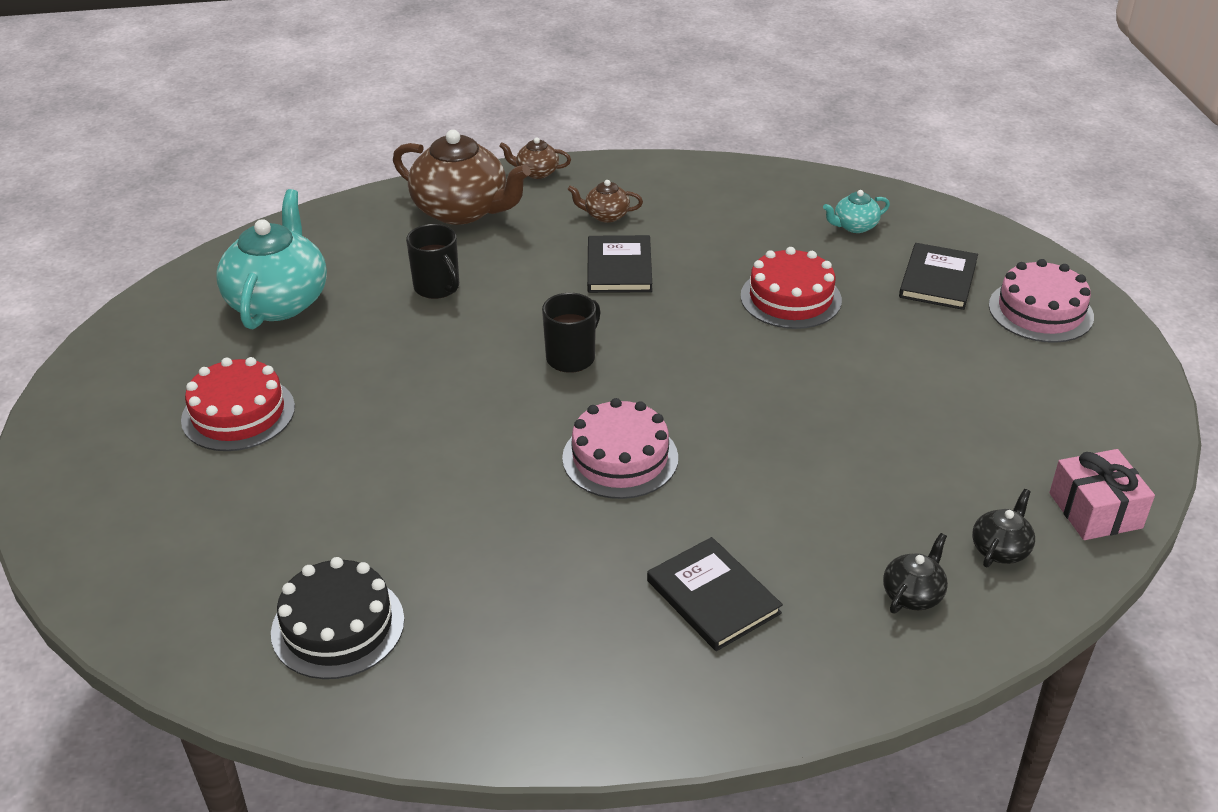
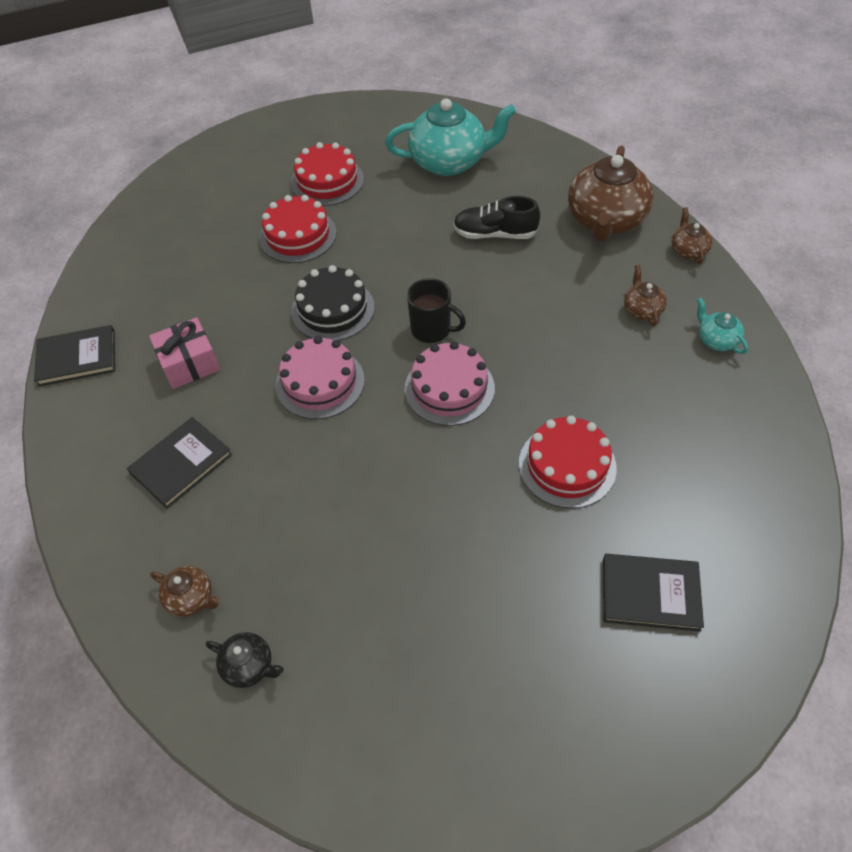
camera: 80 degrees right, 15 degrees up
(337, 453) = (297, 235): none -> red cake
(338, 626) = (147, 279): black cake -> black cake (333, 309)
(437, 288) = (495, 234): black mug -> black shoe
(619, 267) = (565, 334): black book -> black book (77, 358)
(854, 226) = (718, 506): turquoise teapot -> turquoise teapot (716, 340)
(913, 594) = (191, 598): black teapot -> brown teapot
(1040, 311) = (630, 703): pink cake -> pink cake (449, 388)
(1095, 510) = (310, 754): pink gift -> pink gift (189, 363)

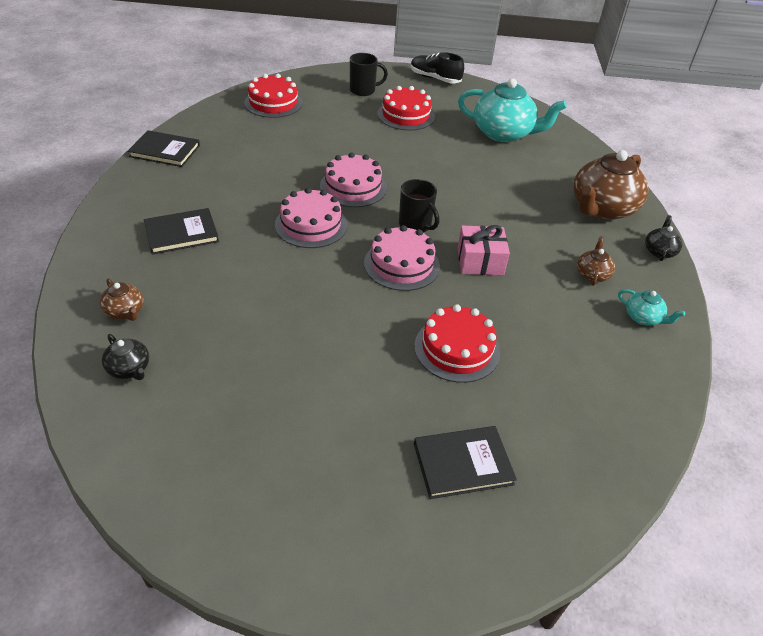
camera: 20 degrees right, 10 degrees down
(189, 363) = (232, 180): pink gift -> pink gift (480, 261)
(255, 165) = (363, 90): none -> black mug
(297, 235) = (361, 137): red cake -> red cake (273, 103)
(333, 309) = (353, 187): black cake -> pink cake
(495, 234) = (506, 186): black shoe -> black shoe (435, 78)
(650, 594) = (463, 464): black book -> black book turned 45 degrees counterclockwise
(688, 250) = (659, 251): brown teapot -> black teapot
(716, 340) = (643, 318): turquoise teapot -> turquoise teapot turned 135 degrees clockwise

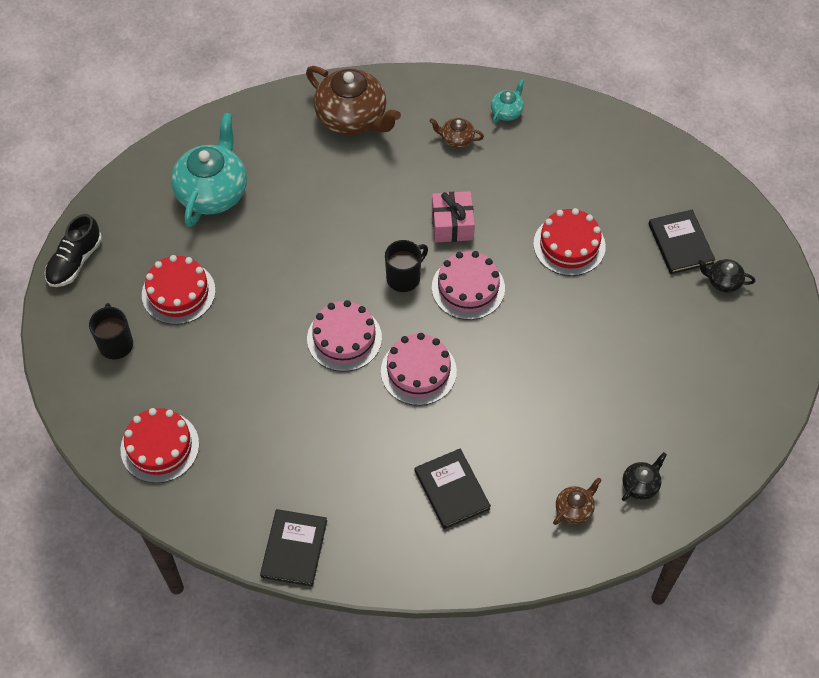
camera: 90 degrees left, 15 degrees up
(659, 251) = (414, 84): black teapot -> black teapot (723, 281)

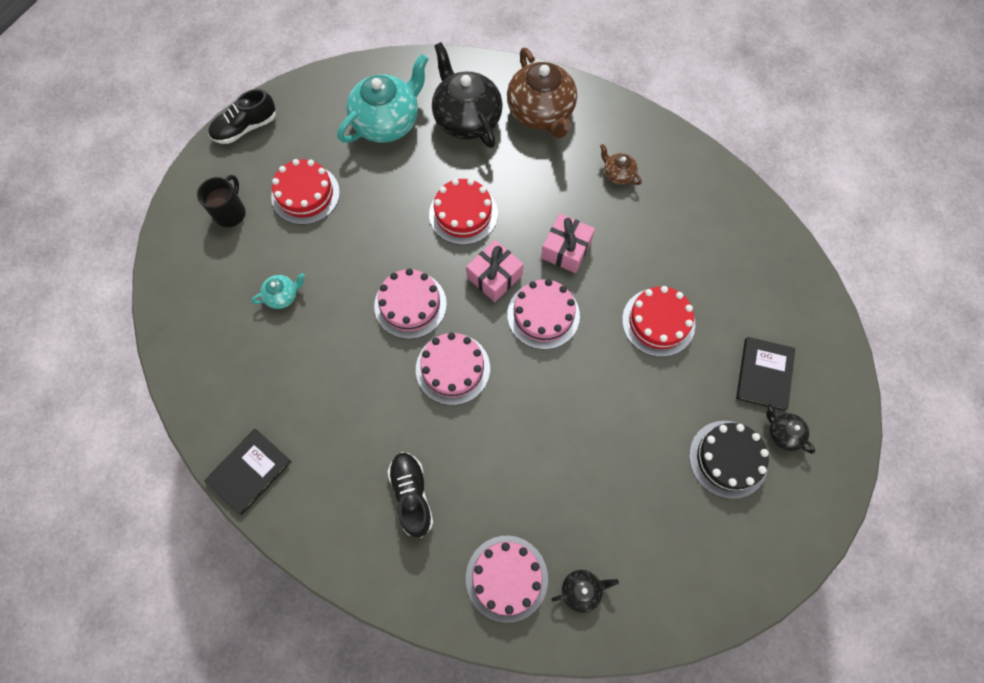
camera: 30 degrees right, 10 degrees up
(160, 447) = (205, 319): red cake -> red cake (463, 214)
(287, 155) = (466, 119): none -> black teapot
(404, 277) = (494, 277): black mug -> pink gift
(452, 490) = (412, 495): black book -> black shoe
(507, 111) = (678, 170): turquoise teapot -> turquoise teapot (283, 296)
(574, 509) = (506, 578): brown teapot -> pink cake
(692, 323) = (728, 459): none -> black cake

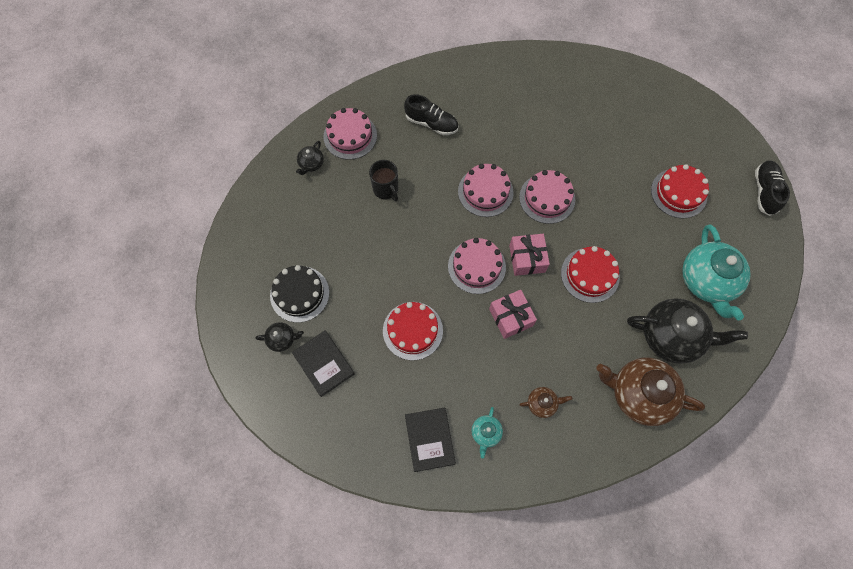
camera: 130 degrees right, 0 degrees up
(230, 213) = (695, 144): black mug -> black mug (386, 189)
(249, 471) = (511, 62): black book -> black book (429, 439)
(283, 296) = (609, 137): turquoise teapot -> turquoise teapot (485, 433)

